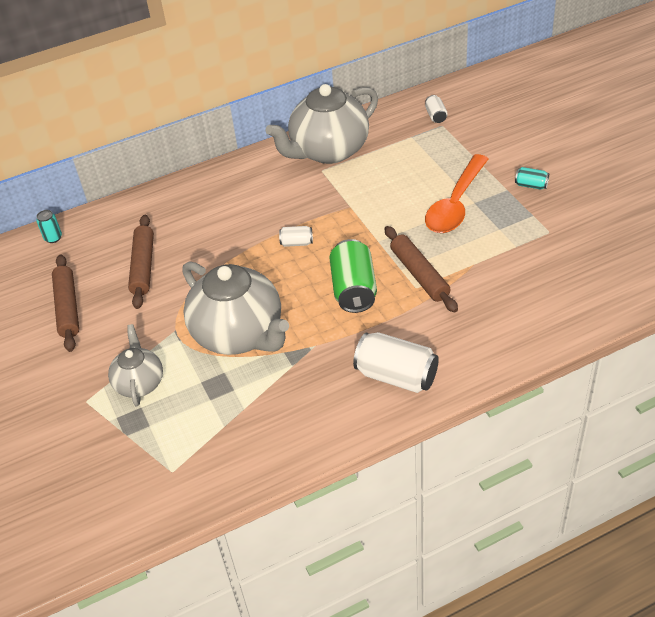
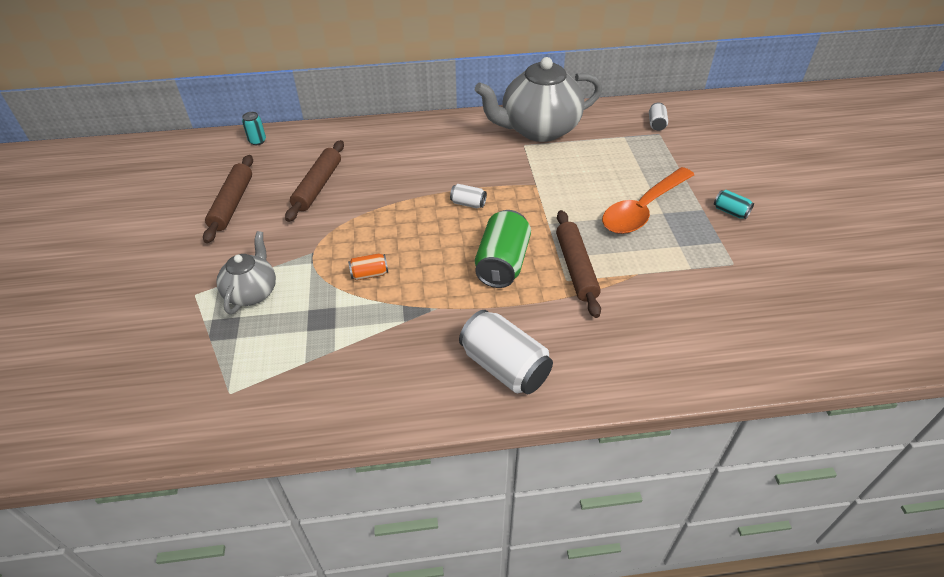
camera: 15 degrees right, 0 degrees up
(239, 334) = (369, 274): grey teapot -> orange can

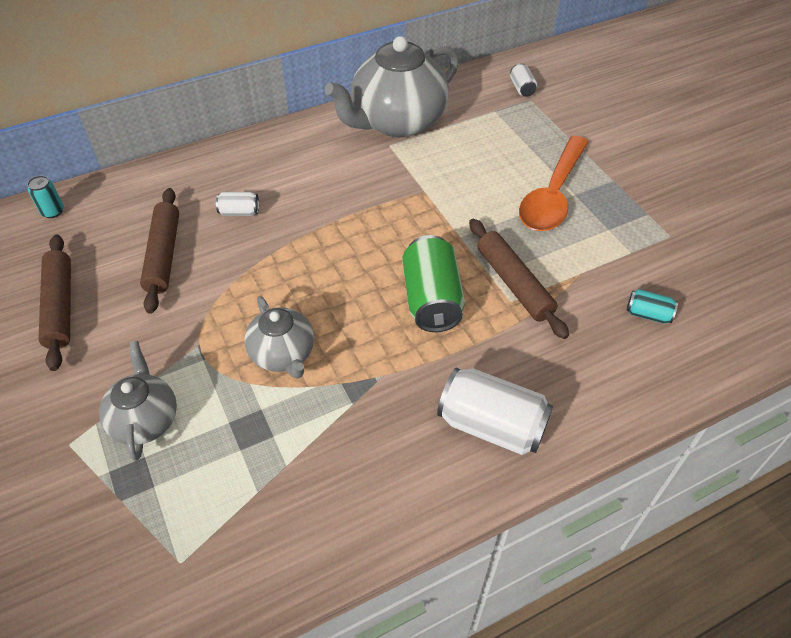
camera: 20 degrees left, 5 degrees up
(369, 274) = (283, 355): orange can -> grey teapot
(468, 203) = (359, 234): white can -> white can (239, 212)
(730, 212) = (641, 176): turquoise can -> turquoise can (648, 314)

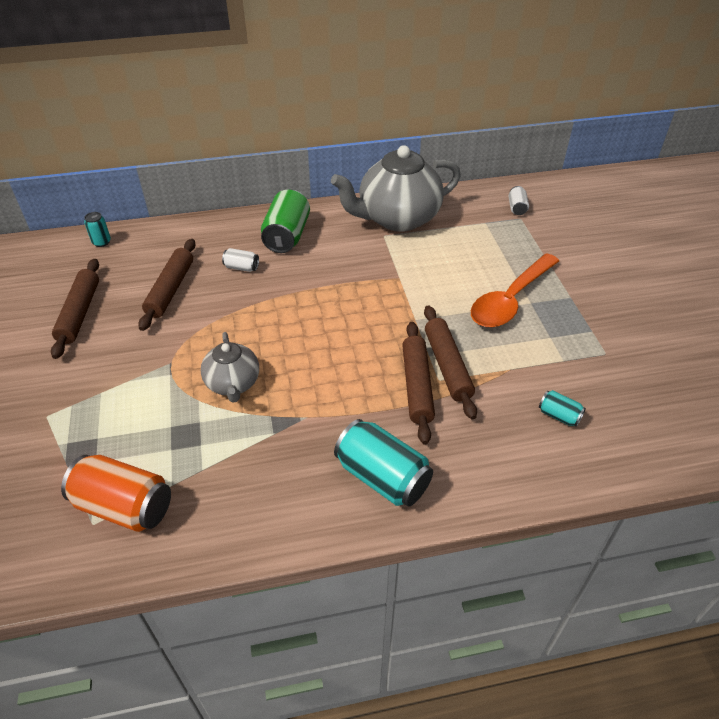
camera: 15 degrees right, 5 degrees down
(145, 420) = (109, 410): grey teapot -> none
(211, 531) = (124, 506): none -> orange can
(432, 299) = (371, 365): green can -> green can (287, 236)
(490, 313) = (417, 386): none -> brown rolling pin
(491, 425) = (382, 477): white can -> turquoise can

